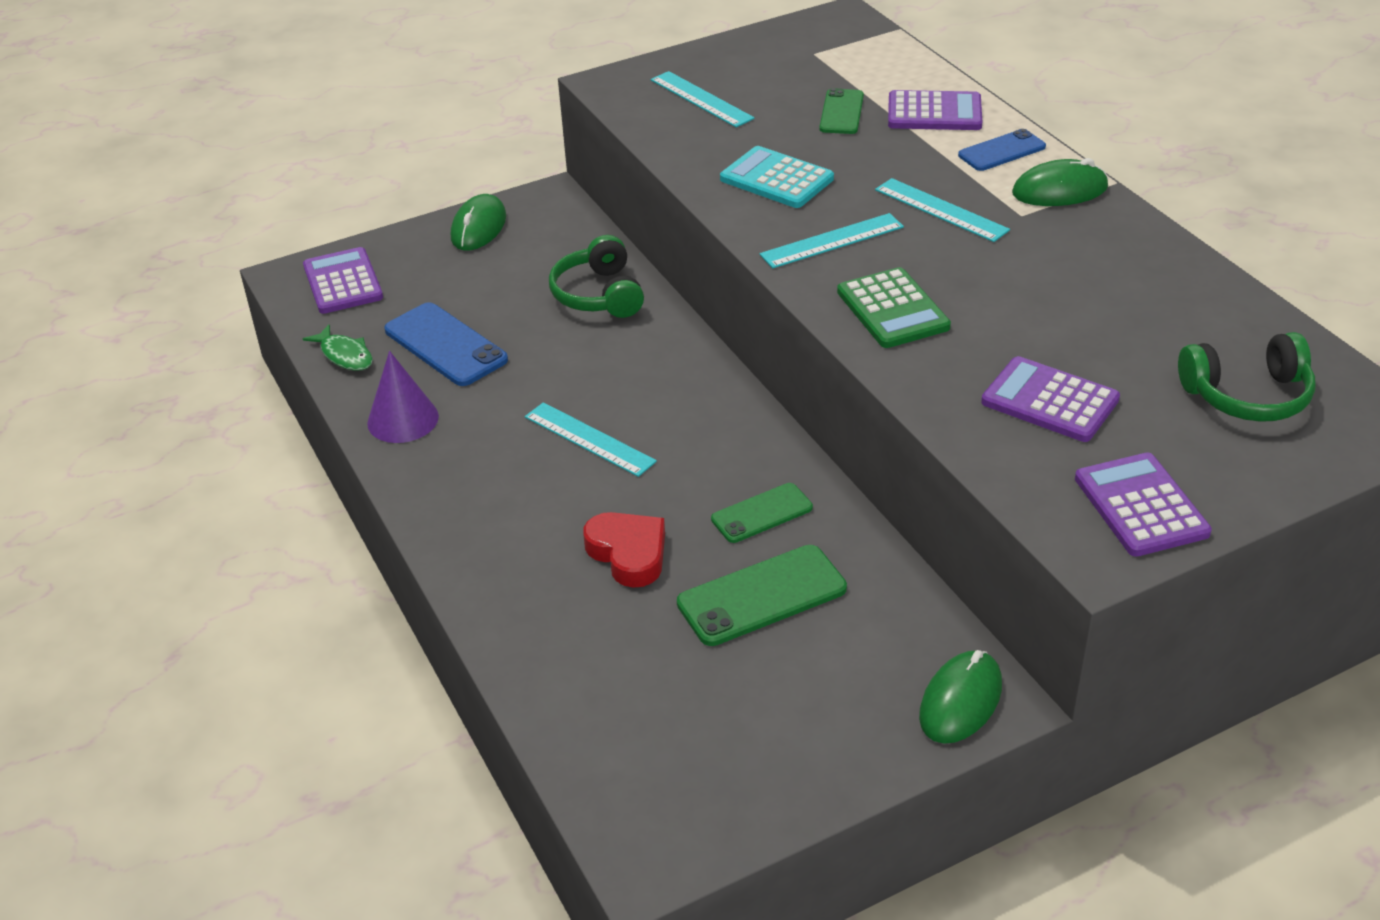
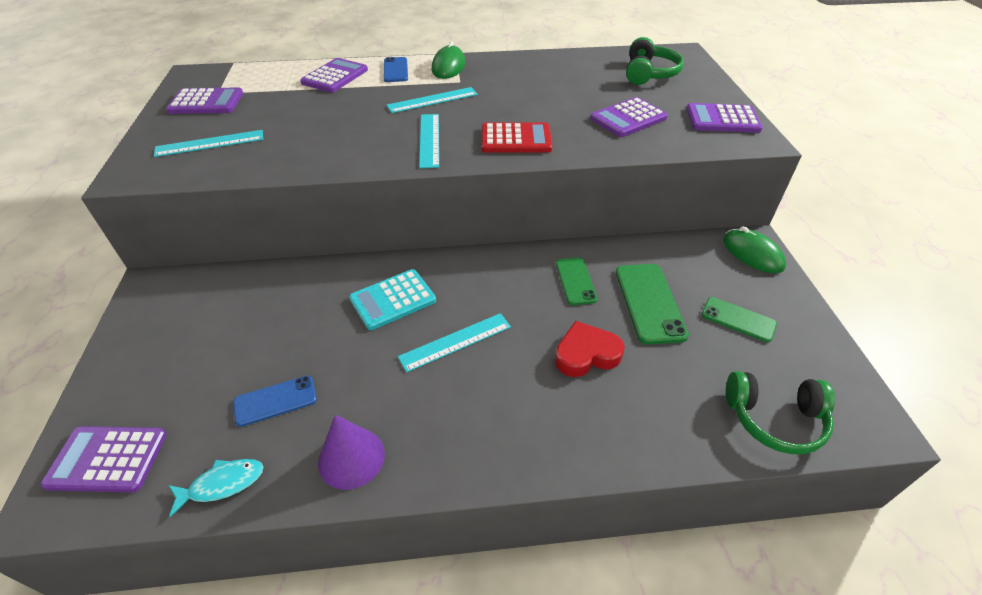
camera: 70 degrees left, 5 degrees up
(345, 355) = (222, 484): green fish -> turquoise fish
(445, 345) = (275, 401): blue phone -> blue phone, size x0.64
(479, 227) = (138, 337): green mouse -> none
(599, 295) = (297, 292): green headphones -> green headphones (774, 419)
(776, 179) = (341, 140): turquoise calculator -> turquoise calculator (393, 300)
(784, 57) = (206, 102): none -> purple calculator
(841, 112) = (296, 101): green phone -> green phone (738, 319)
(892, 309) = (516, 139): green calculator -> red calculator

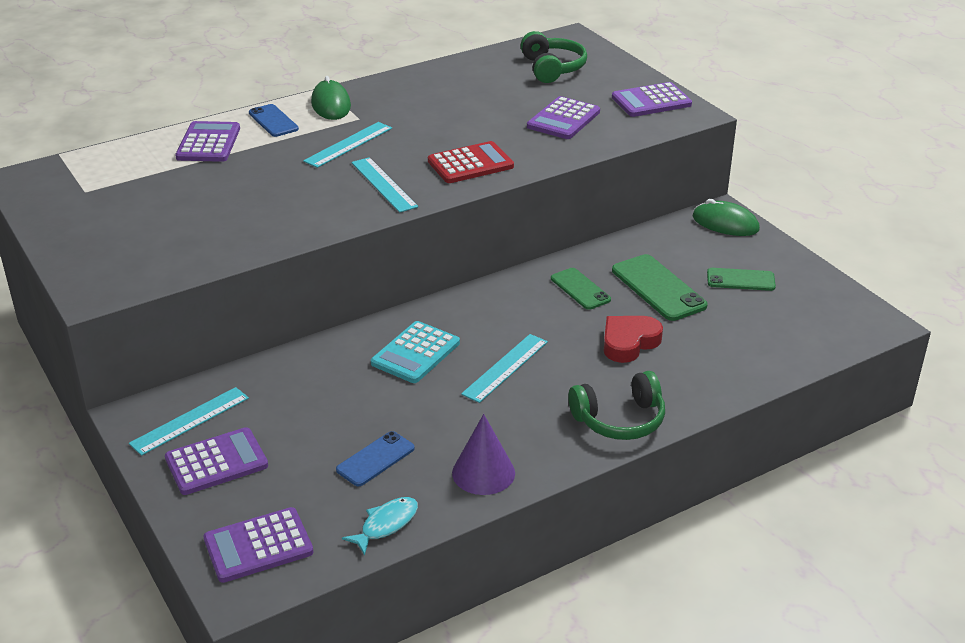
camera: 25 degrees left, 10 degrees down
(206, 102) = (85, 204): purple calculator -> purple calculator (216, 462)
(210, 143) = (146, 243): turquoise ruler -> turquoise ruler (190, 421)
(774, 419) = (804, 342): green headphones -> green headphones (619, 420)

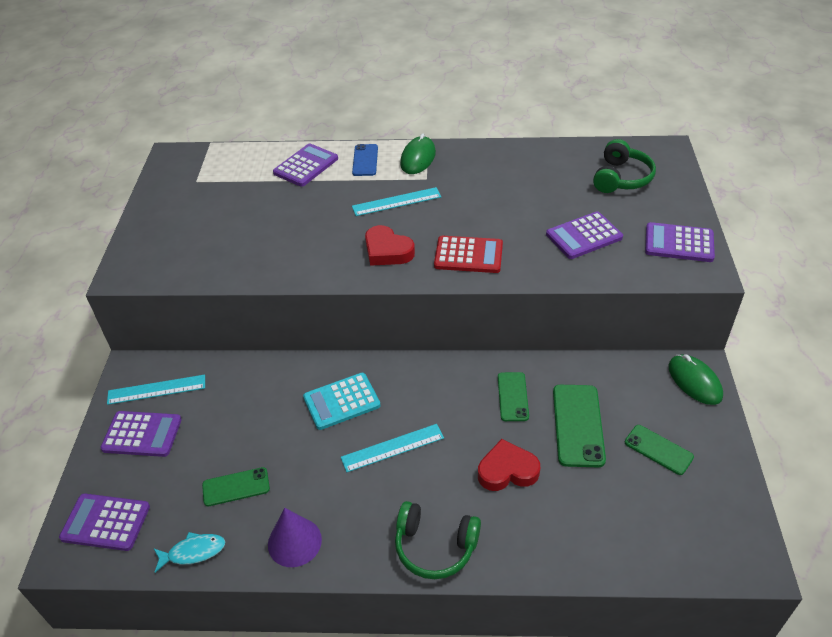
camera: 35 degrees right, 10 degrees up
(375, 459) = (236, 487): blue phone -> green phone
(384, 184) = (387, 251): turquoise ruler -> red heart

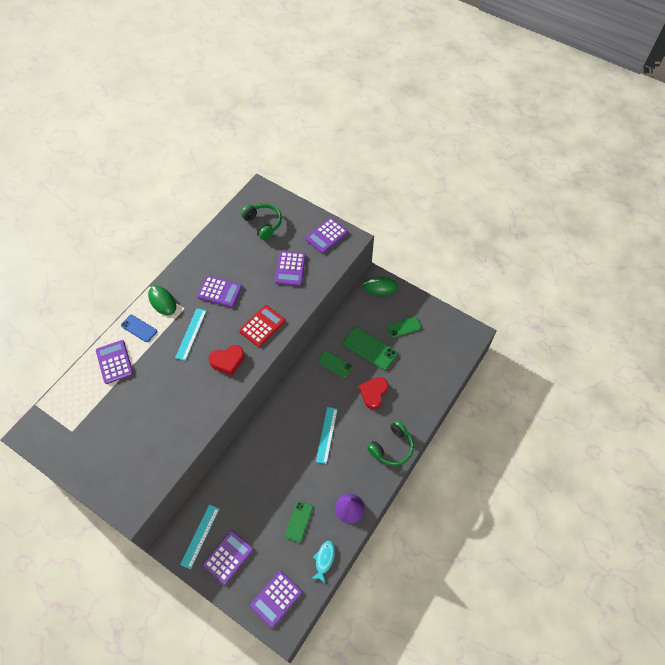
camera: 60 degrees left, 15 degrees up
(341, 401) = (281, 442): turquoise calculator -> none
(479, 194) = (220, 292): none -> purple calculator

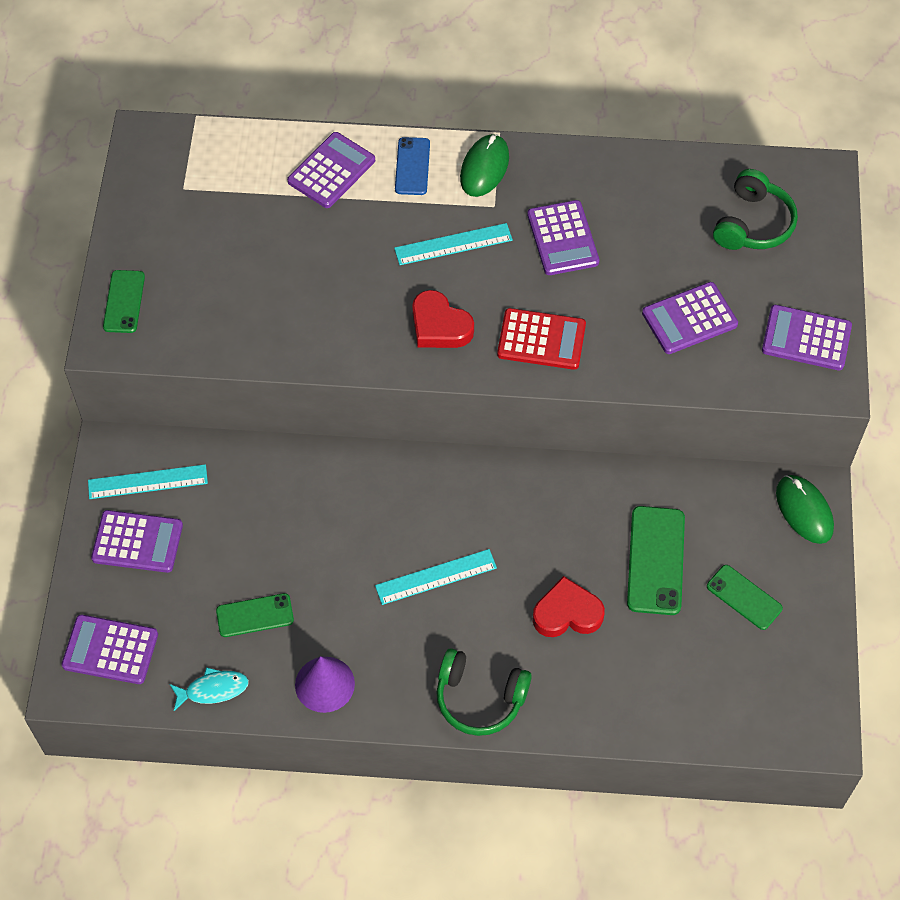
camera: 60 degrees right, 0 degrees up
(335, 364) = (582, 518): green phone -> green phone (124, 302)

